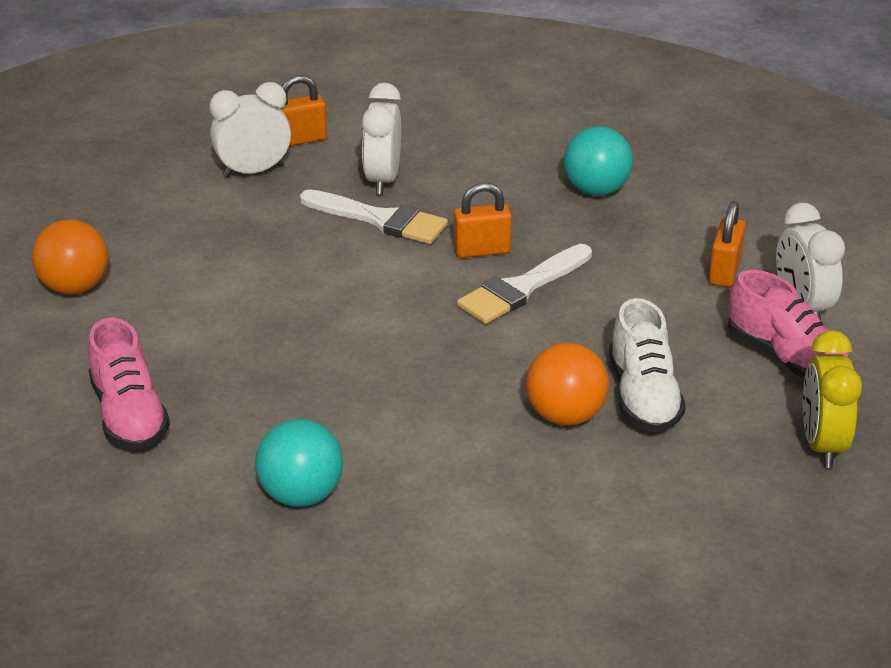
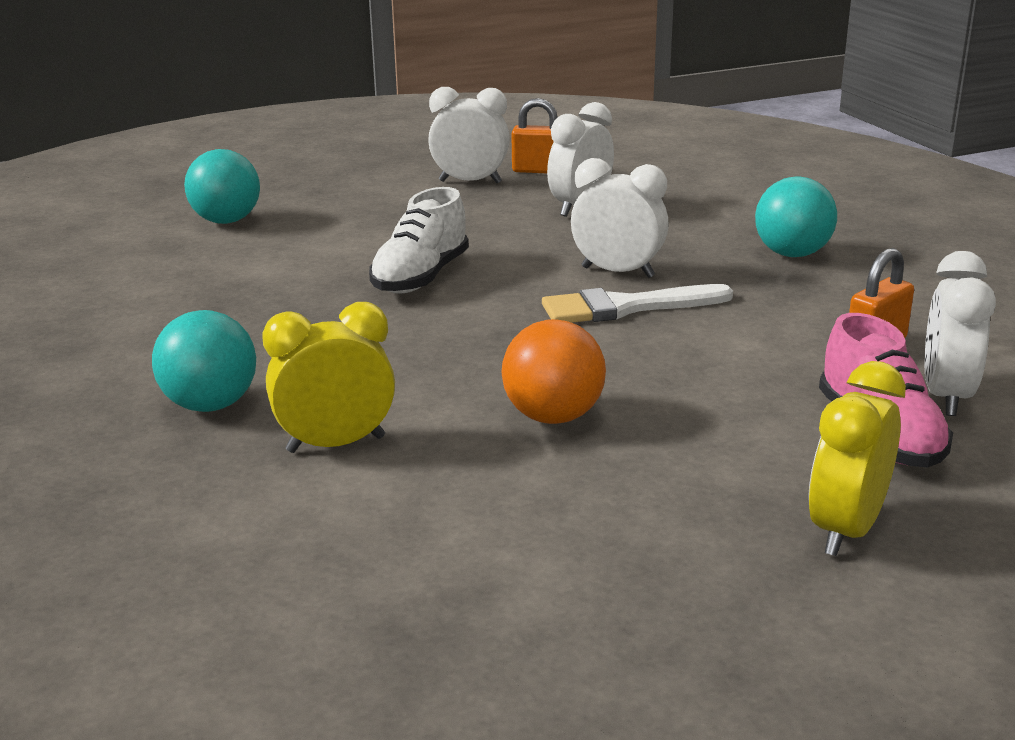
camera: 30 degrees right, 10 degrees down
(75, 287) = (226, 221): orange ball -> turquoise ball
(129, 415) = (149, 309): pink shoe -> none
(380, 219) = (544, 232): white brush -> none
(437, 496) = (336, 444): none -> yellow clock
(482, 250) = (617, 272): orange padlock -> white clock
(643, 396) = (661, 424): white shoe -> white shoe (420, 277)

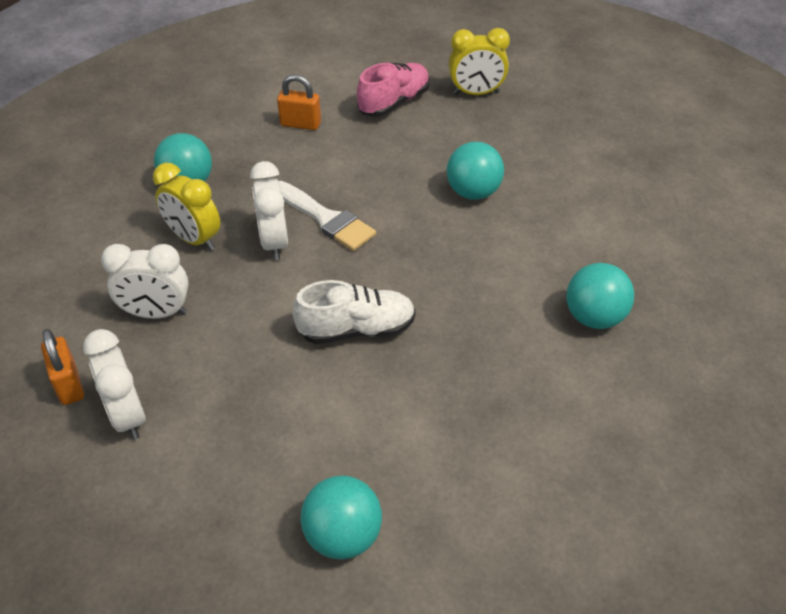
camera: 125 degrees left, 20 degrees up
(336, 444) = (572, 248): yellow clock -> yellow clock (194, 239)
(553, 416) = (473, 192): orange ball -> turquoise ball
(946, 396) = (340, 95): white clock -> none

